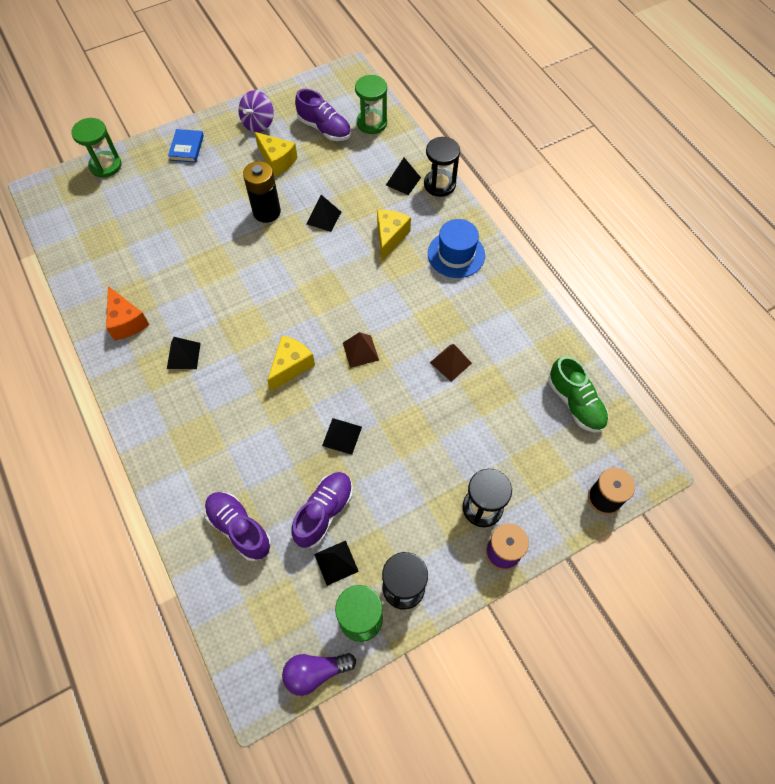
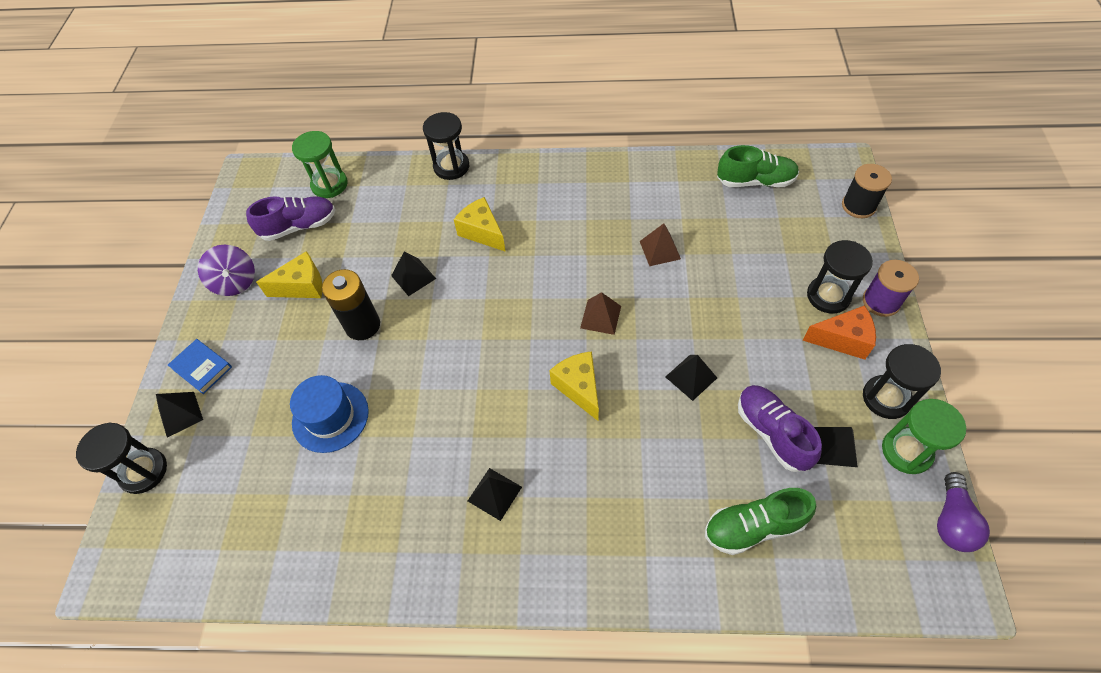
camera: 55 degrees left, 5 degrees down
(105, 165) = (144, 471): green hourglass -> black hourglass
(127, 322) = (402, 541): orange cheese -> orange cheese (842, 339)
(239, 528) = (753, 526): purple shoe -> green shoe
(403, 181) = (423, 192): black pyramid -> black pyramid (180, 414)
(456, 254) = (541, 191): blue hat -> blue hat (330, 417)

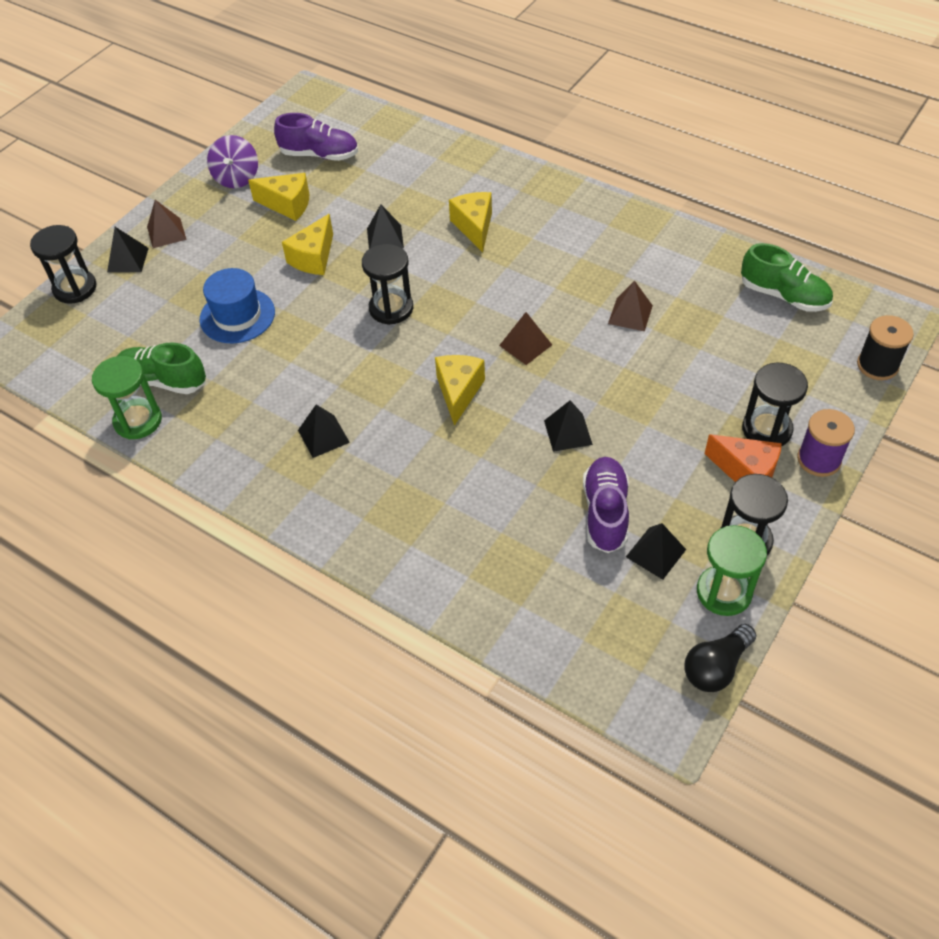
camera: 30 degrees right, 5 degrees down
(202, 368) = (166, 233): blue book -> brown pyramid
(329, 185) = (370, 130): green hourglass -> green hourglass (138, 421)
(362, 325) = (313, 258): black battery -> yellow cheese
(451, 167) = (490, 159): black hourglass -> black hourglass (391, 308)
(753, 526) = (523, 573): green shoe -> green shoe (163, 380)
(952, 520) = (716, 667): purple light bulb -> black light bulb

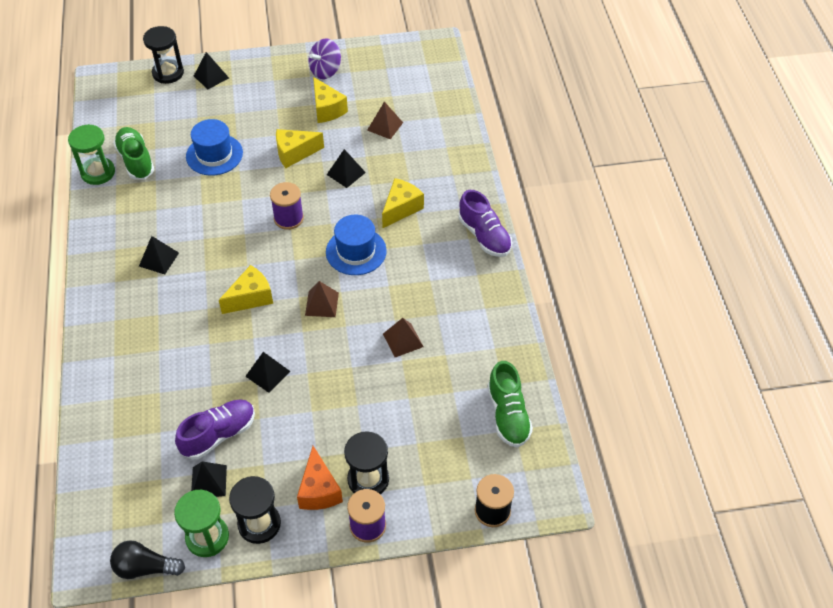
camera: 45 degrees right, 0 degrees up
(166, 233) = (248, 76): brown pyramid -> brown pyramid (385, 126)
(319, 155) = (386, 91): purple shoe -> purple shoe (484, 236)
(391, 308) = (288, 218): black hourglass -> purple spool
(489, 285) = (356, 251): none -> blue hat

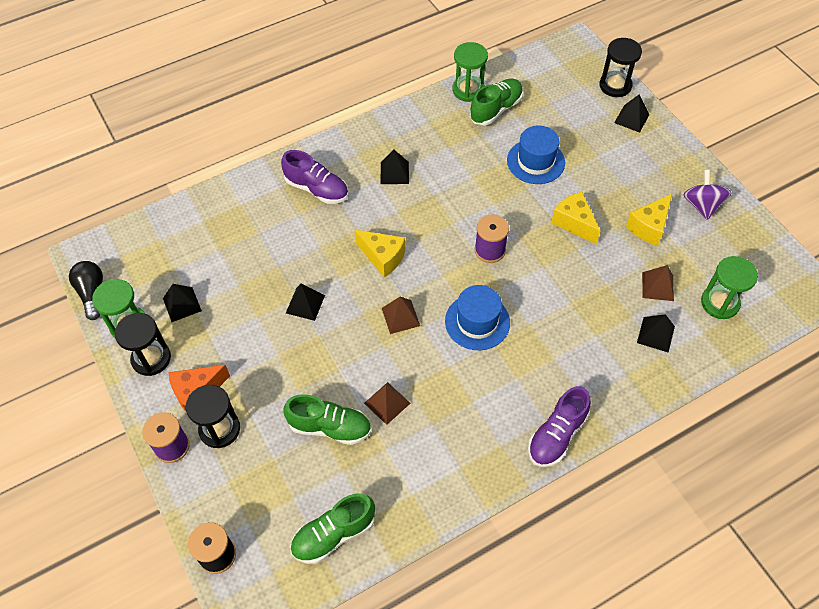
camera: 70 degrees right, 5 degrees up
(218, 435) = (229, 293): purple shoe -> purple shoe (317, 189)
(325, 71) = (702, 205): purple spinning top -> purple spinning top turned 60 degrees clockwise
(346, 173) = (572, 275): black pyramid -> black pyramid (655, 334)
(401, 208) = (553, 342): yellow cheese -> none
(406, 390) = (330, 427): none -> green shoe
(419, 97) = (719, 303): none -> green hourglass

